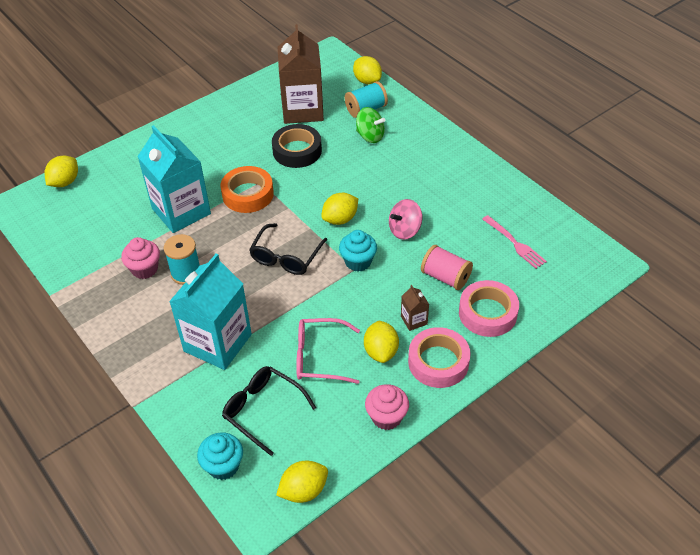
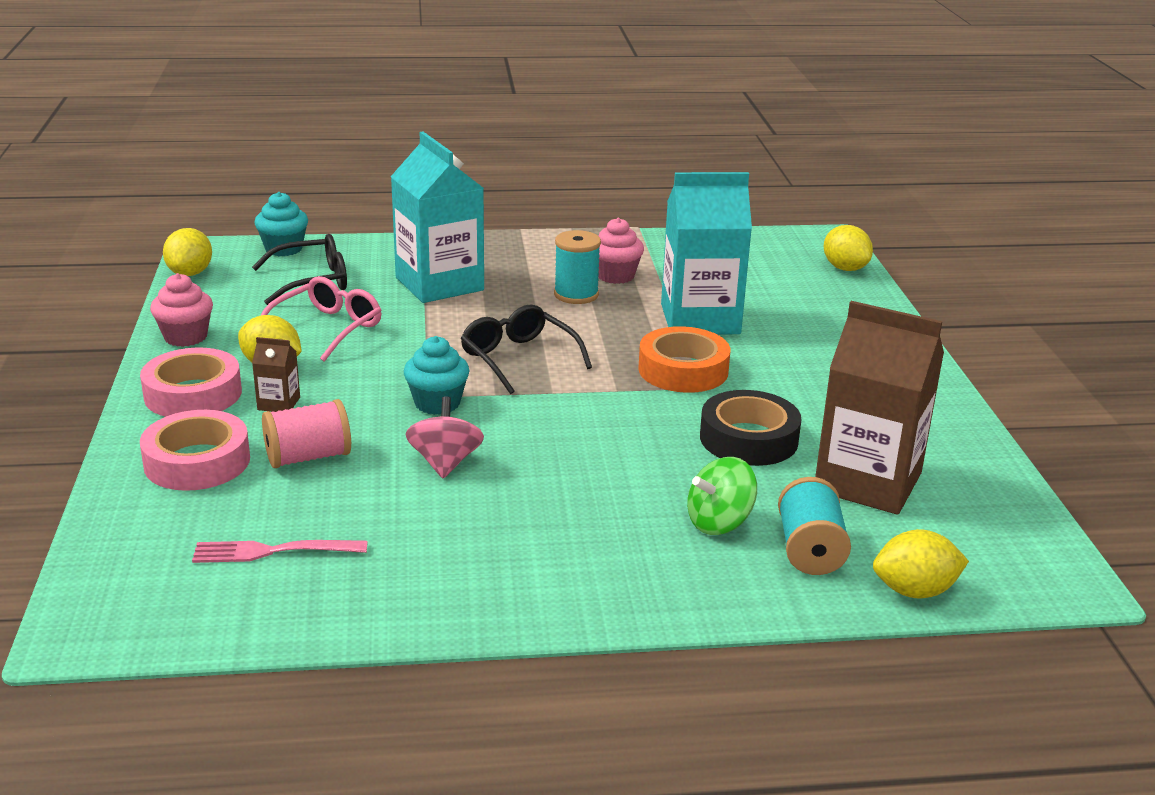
camera: 120 degrees right, 20 degrees down
(340, 219) = (540, 420): yellow lemon -> none

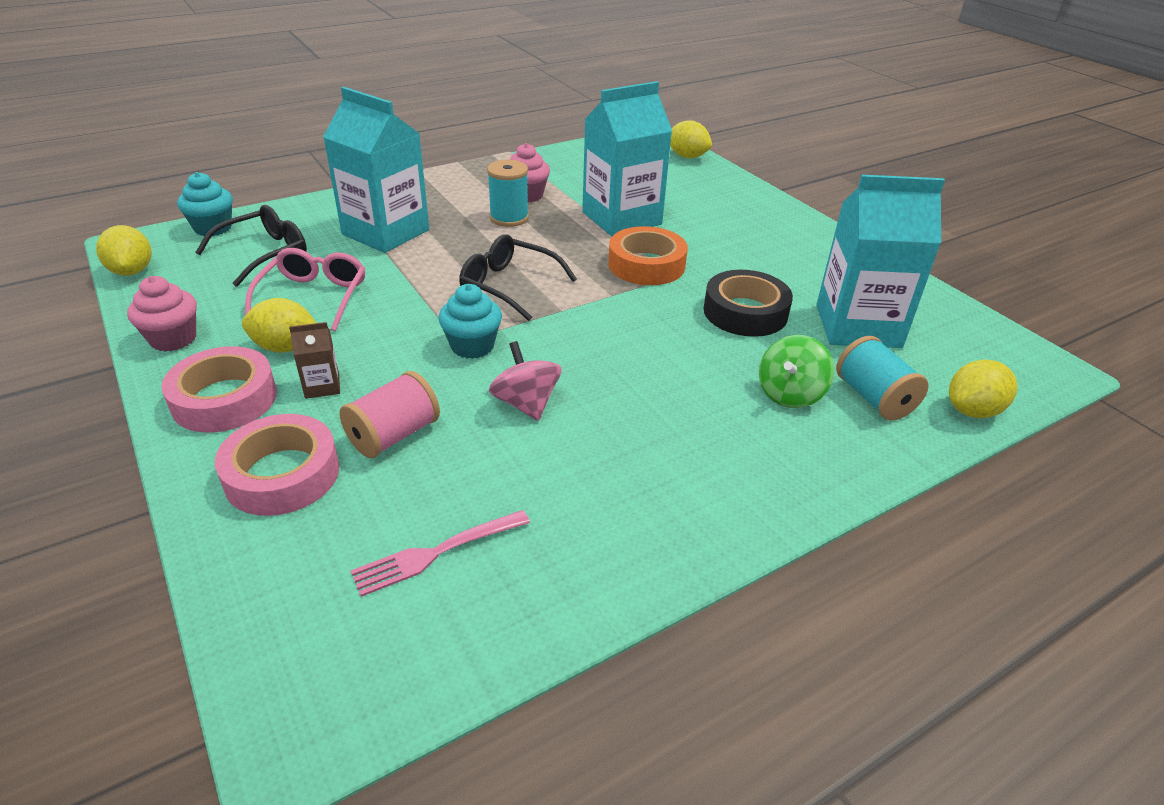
camera: 25 degrees left, 10 degrees up
(867, 482) = (858, 326): brown carton -> turquoise carton

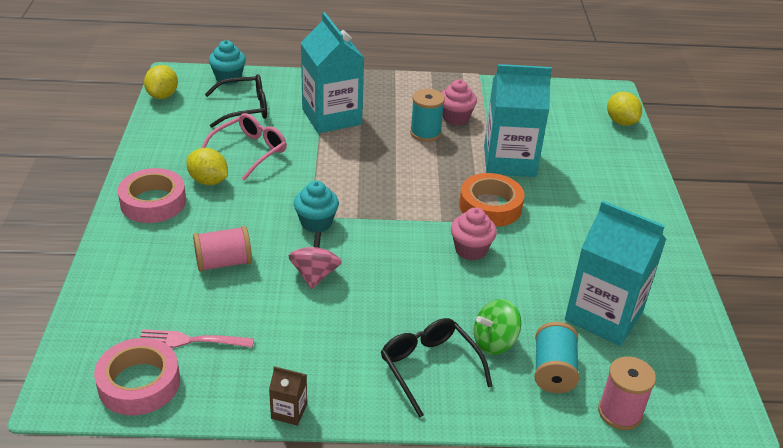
camera: 30 degrees right, 0 degrees up
(173, 339) = (153, 152): pink cupcake -> pink cupcake (471, 250)
(282, 474) = (150, 260): pink tape -> pink tape (139, 383)
(322, 386) = (209, 215): brown carton -> brown carton (289, 411)
(508, 286) = (377, 187): black glasses -> black glasses (429, 367)
(745, 312) = (526, 271): black tape -> none
(972, 410) = (620, 412): yellow lemon -> pink spool

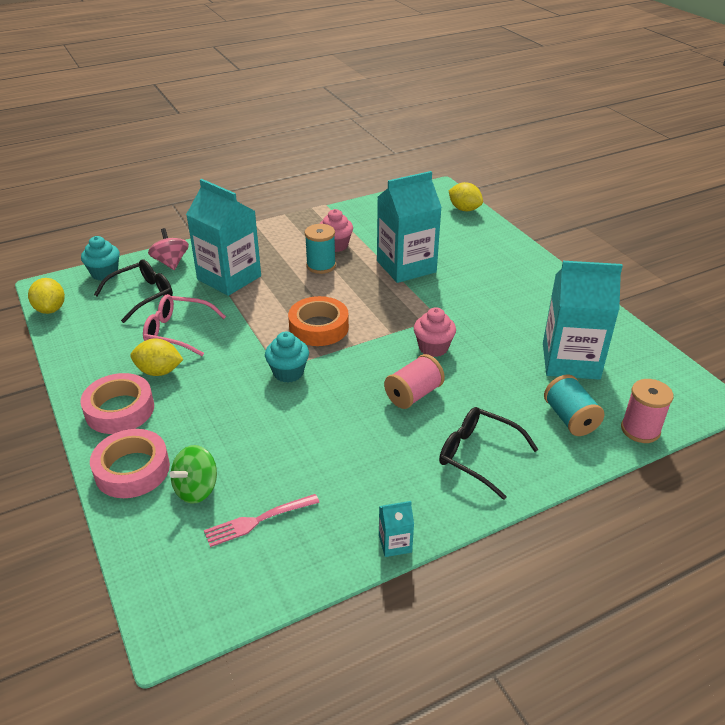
camera: 25 degrees left, 0 degrees up
(139, 383) = (240, 581): pink tape -> pink tape (132, 470)
(223, 263) = (232, 439): pink spool -> pink spool (413, 395)
(250, 151) = (177, 332): pink glasses -> pink glasses turned 90 degrees counterclockwise
(289, 411) = (395, 543): brown carton -> turquoise carton
(315, 275) = (323, 417): pink spinning top -> pink spinning top (171, 262)
(490, 206) = (420, 307): orange tape -> orange tape (319, 327)
(494, 342) = (510, 414): green spinning top -> green spinning top (196, 489)

